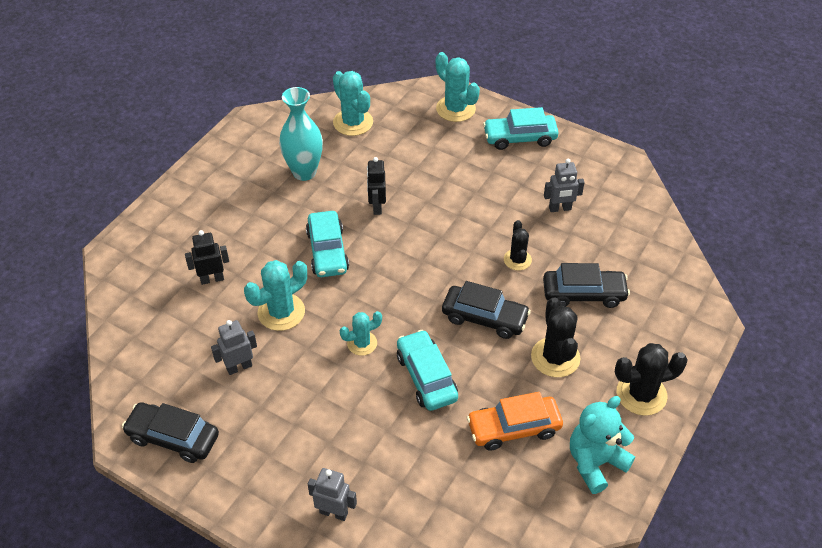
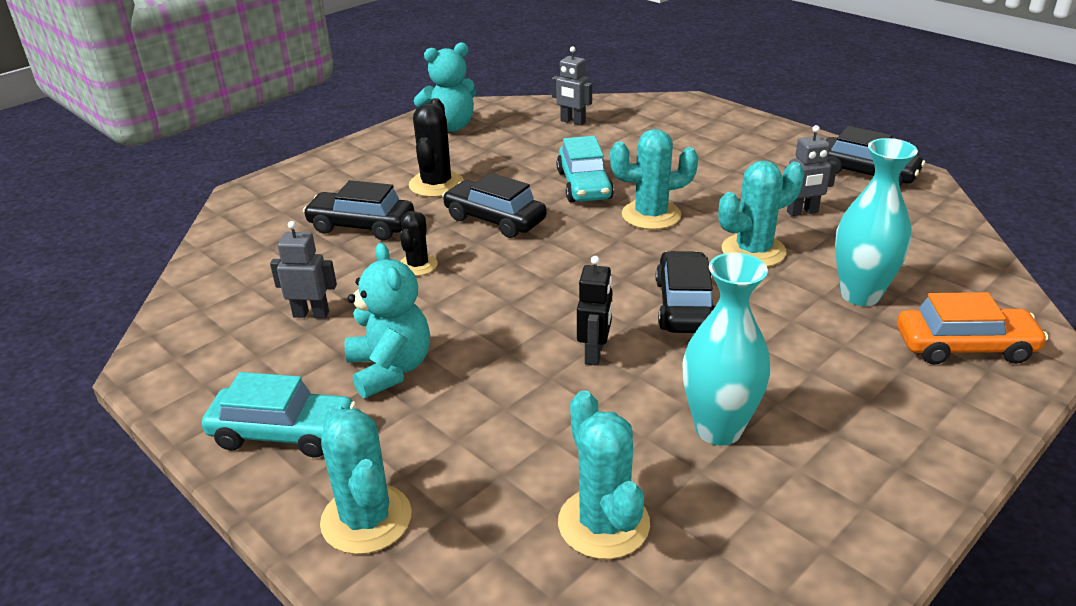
camera: 165 degrees left, 15 degrees down
(212, 279) = (860, 295): black robot -> turquoise vase
(327, 251) = (685, 306): turquoise car -> black car
(334, 512) = (697, 124): grey robot -> grey robot (572, 122)
(362, 343) = (651, 215): turquoise cactus -> turquoise cactus, size x1.61
(488, 179) = (390, 369): none -> turquoise teddy bear
(513, 428) = (511, 149): orange car -> orange car (964, 347)
(641, 394) = (371, 155): black cactus -> none

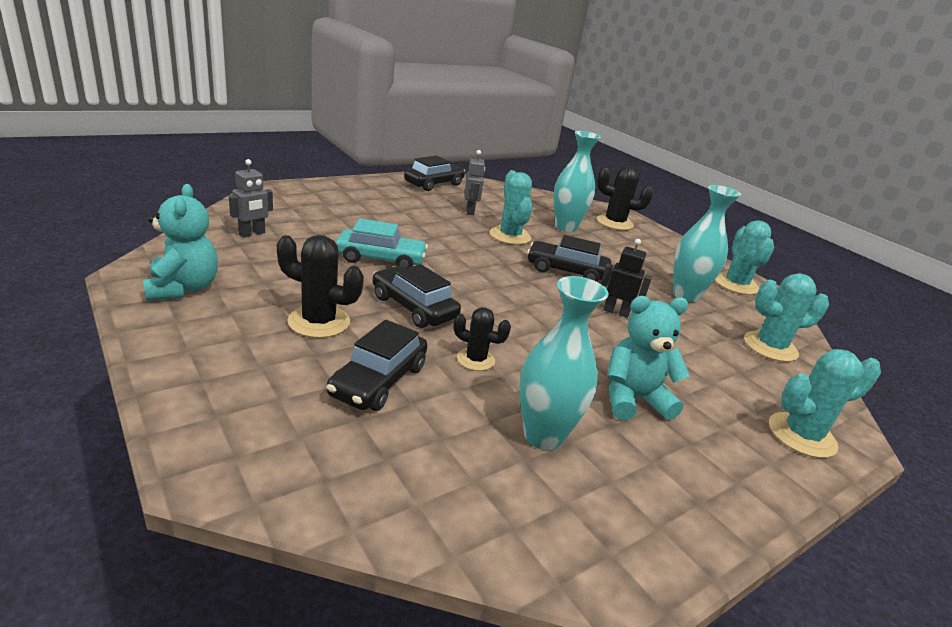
camera: 85 degrees left, 5 degrees down
(283, 433) = (722, 470): turquoise car -> none
(311, 314) = (543, 436): grey robot -> turquoise vase
(495, 219) = (414, 307): black car -> black car turned 90 degrees clockwise
(651, 215) = (446, 250): turquoise cactus -> turquoise cactus (736, 284)
(964, 347) = (614, 223): orange car -> black cactus

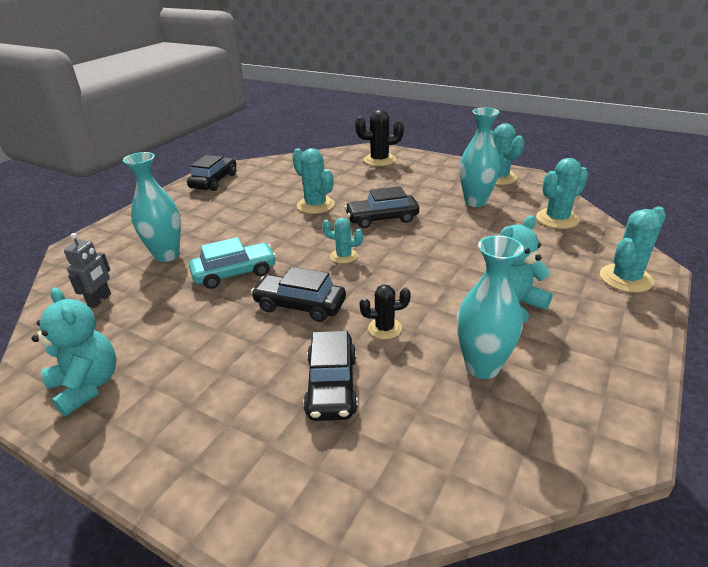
camera: 20 degrees left, 5 degrees up
(319, 322) = (237, 357): black cactus -> none
(470, 211) = (266, 195): grey robot -> none
(495, 286) = (344, 256): none -> turquoise cactus
(565, 227) = (349, 179): turquoise vase -> turquoise vase (167, 255)
(616, 312) = (443, 238): black robot -> none

